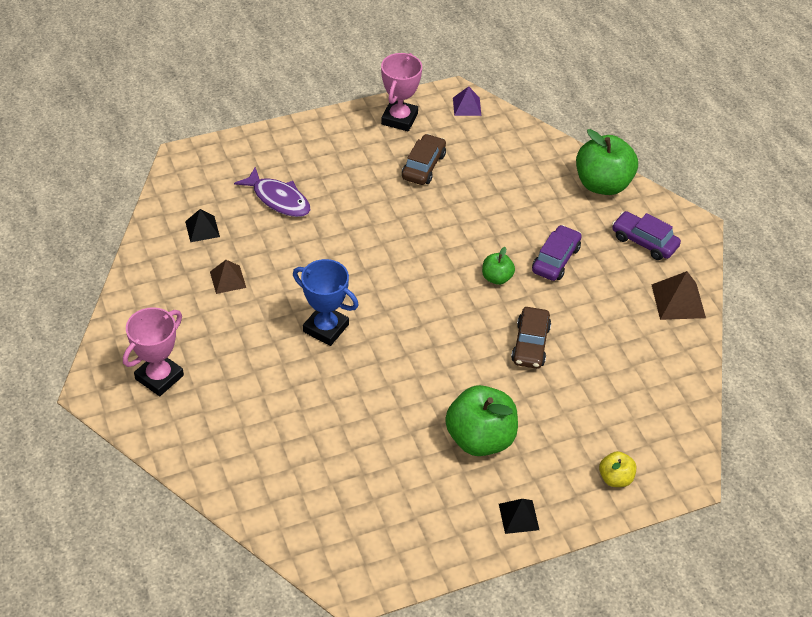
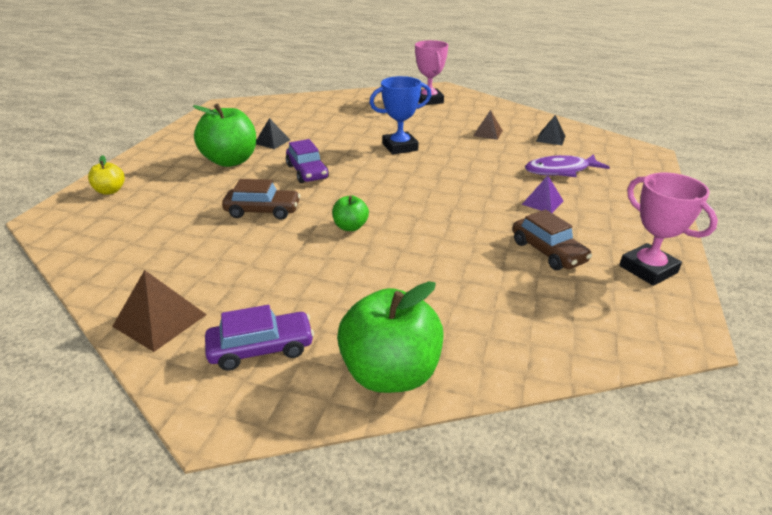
camera: 130 degrees right, 15 degrees down
(467, 106) = (649, 332): purple pyramid -> purple pyramid (542, 202)
(519, 516) = (163, 151): black pyramid -> black pyramid (272, 142)
(530, 344) = (263, 211): brown car -> brown car turned 135 degrees clockwise
(555, 259) = (326, 269): purple car -> purple car (307, 172)

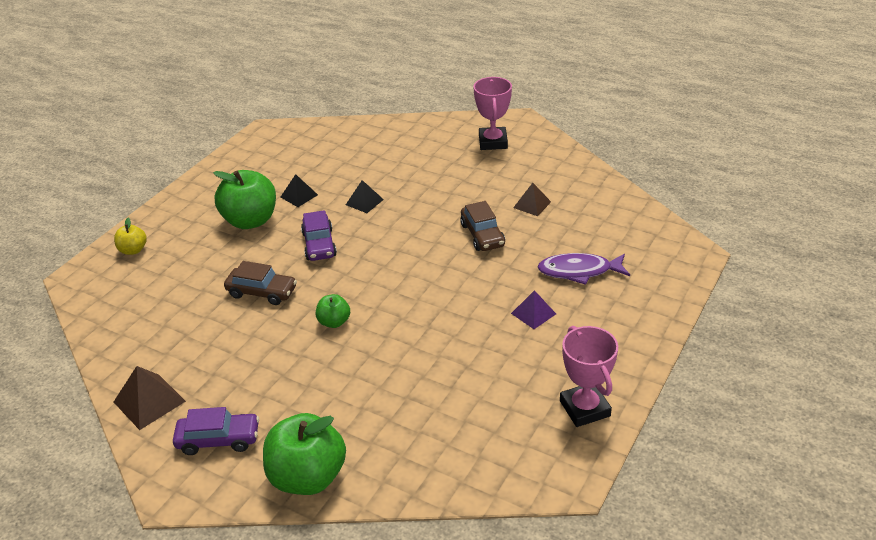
camera: 15 degrees right, 5 degrees up
(400, 147) = (426, 217): blue trophy -> none
(548, 252) = (502, 375): brown car -> brown car (482, 235)
(551, 138) = (598, 220): black pyramid -> black pyramid (364, 202)

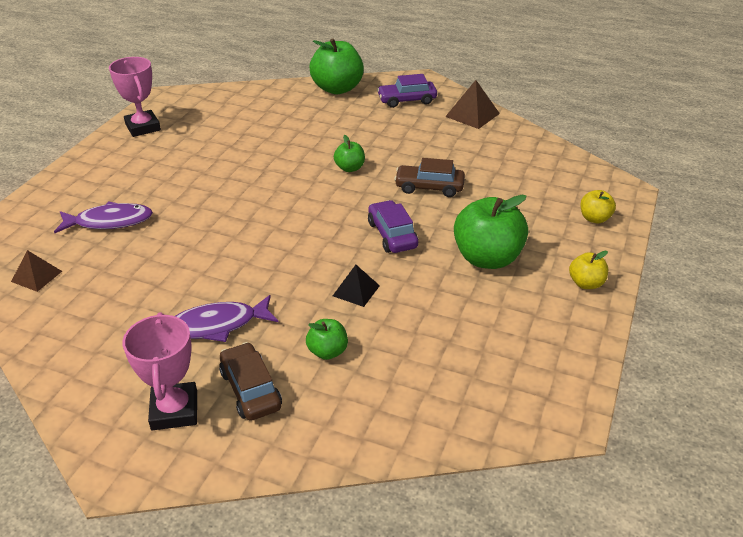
camera: 170 degrees right, 0 degrees up
(189, 199) = (586, 283): none -> yellow apple
(299, 196) = (445, 295): black pyramid -> none
(394, 166) = (327, 351): none -> green apple
(469, 184) = (218, 325): none -> purple fish
(482, 235) = (207, 255): brown car -> brown car (250, 390)
(532, 204) = (139, 298): brown pyramid -> brown pyramid (36, 276)
(533, 313) = (166, 183): purple pyramid -> none

